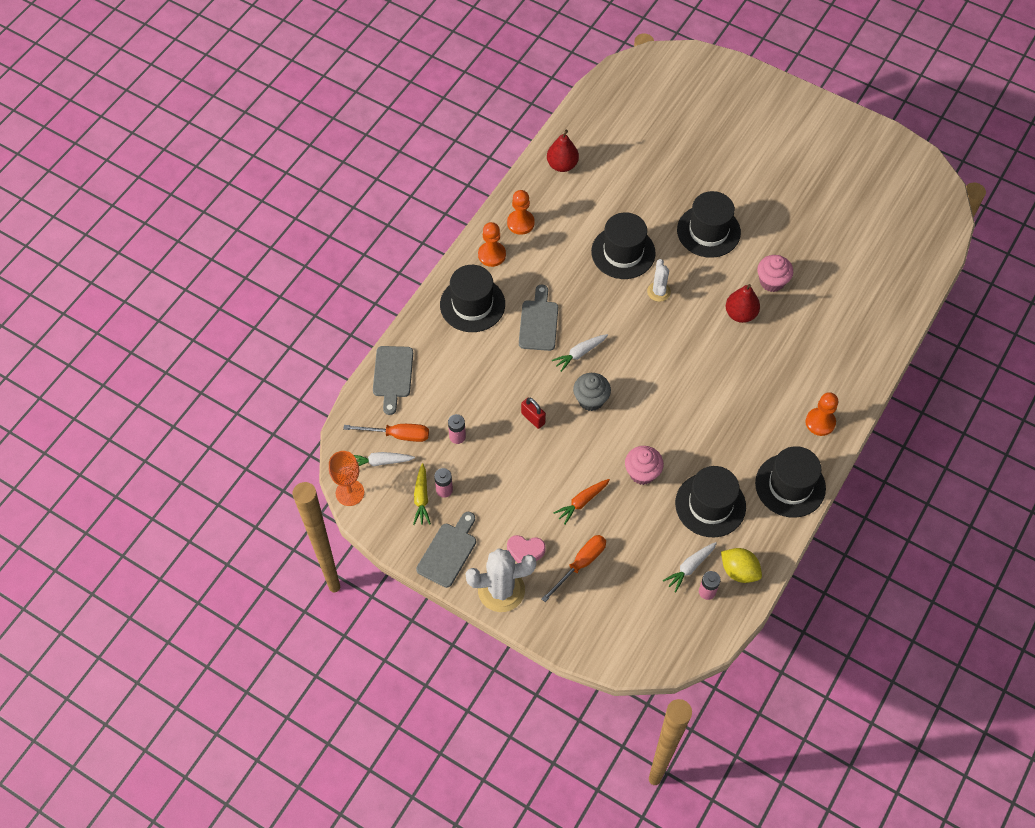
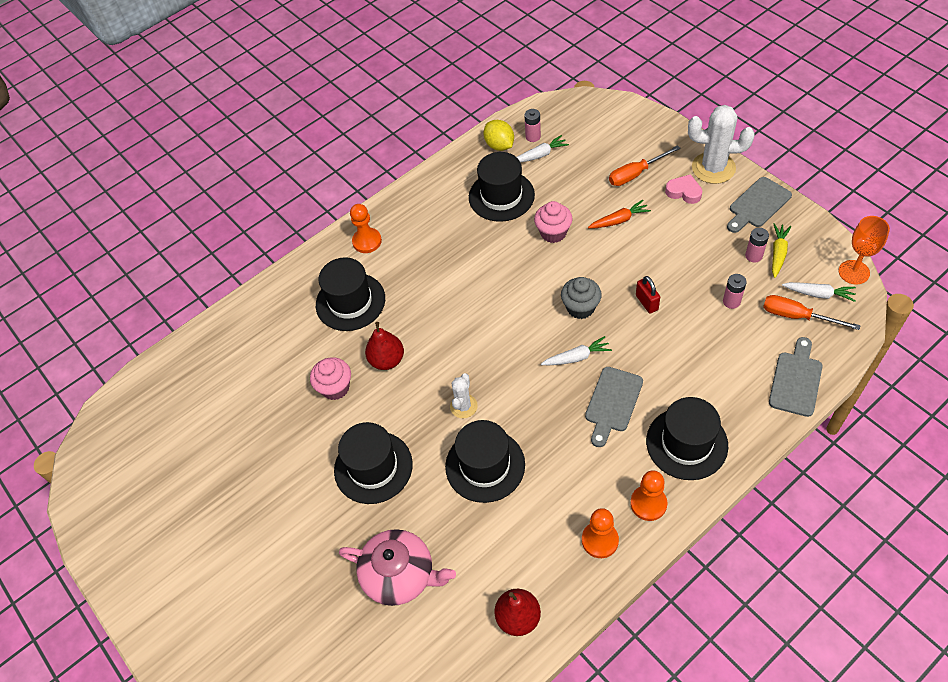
camera: 155 degrees left, 5 degrees down
(653, 169) = (400, 575): none -> pink teapot
(790, 485) = (423, 197): black hat -> black hat (350, 302)

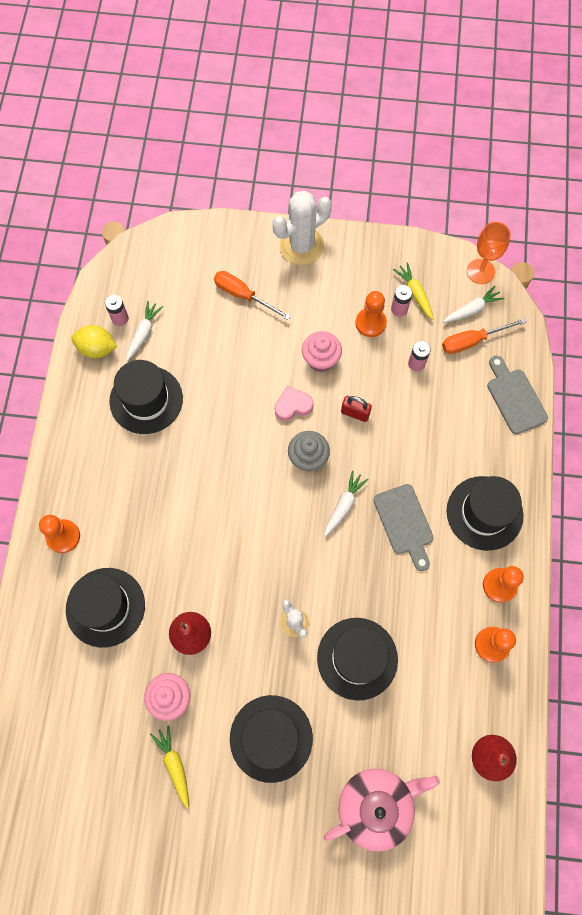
camera: 50 degrees left, 15 degrees up
(295, 431) = (174, 765): none -> yellow carrot
(553, 233) = (224, 403): pink cupcake -> pink cupcake (321, 359)
(619, 220) = (268, 351): orange carrot -> none
(636, 174) = (243, 295): orange screwdriver -> orange screwdriver turned 105 degrees clockwise
(684, 192) = (297, 286): pink heart -> pink heart (293, 406)
(719, 251) = (370, 323): none -> orange pawn
(758, 205) = (364, 258): grey cutting board -> none

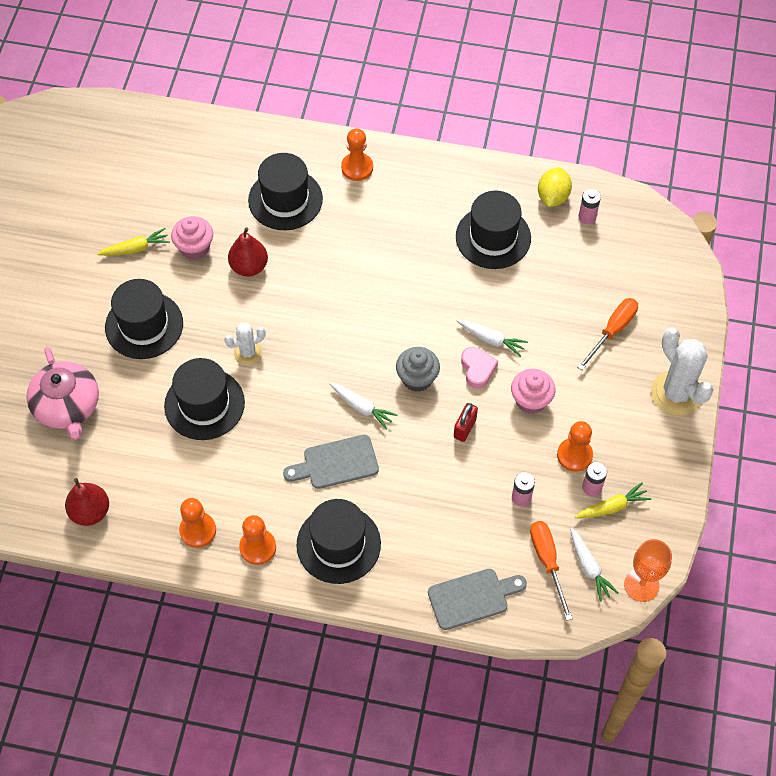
camera: 95 degrees right, 10 degrees down
(143, 333) = (568, 237): white carrot -> white carrot (491, 339)

